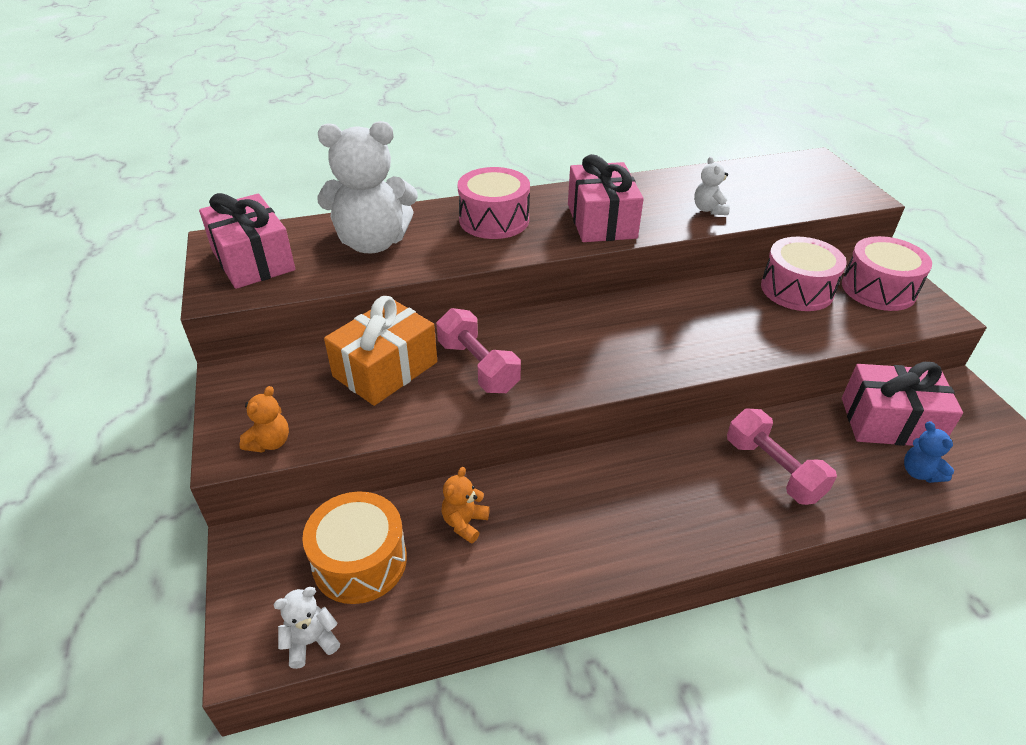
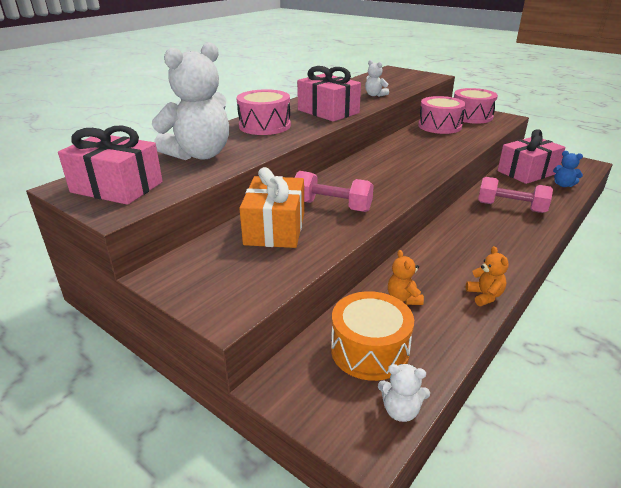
camera: 35 degrees left, 10 degrees down
(270, 442) = (250, 296): orange teddy bear -> orange teddy bear (484, 296)
(311, 641) = (401, 410): white teddy bear -> white teddy bear turned 105 degrees counterclockwise

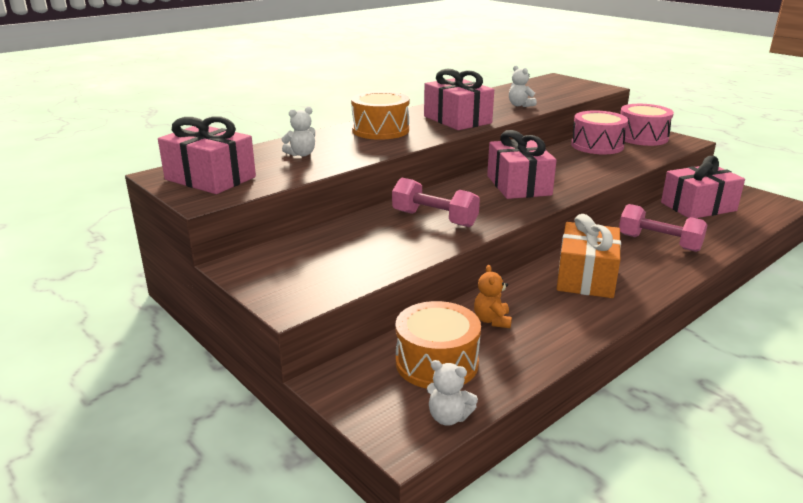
camera: 10 degrees right, 5 degrees down
(200, 155) = (301, 154): white teddy bear -> white teddy bear, size x0.43
(264, 126) = (380, 130): pink drum -> orange drum
(275, 228) = (365, 235): orange gift -> orange gift (586, 277)
(391, 167) = (518, 185): none -> pink gift
(484, 296) = (585, 327): orange teddy bear -> none
(563, 185) = (738, 224): blue teddy bear -> none

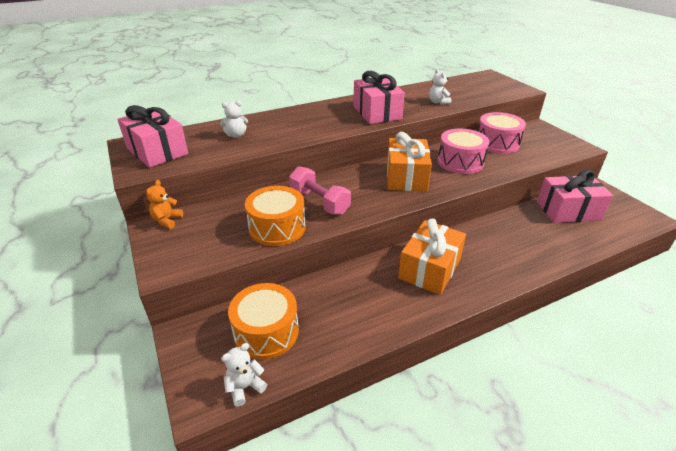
camera: 15 degrees right, 10 degrees up
(380, 130) = (310, 117): orange drum -> orange drum (277, 228)
(448, 417) = (245, 387): white teddy bear -> white teddy bear turned 105 degrees clockwise
(492, 320) = (331, 299): orange teddy bear -> orange teddy bear (167, 220)
(518, 185) = (406, 177): pink gift -> orange gift
(642, 137) = (542, 139): pink drum -> pink drum (460, 162)
(659, 243) = (512, 243): pink dumbbell -> none

